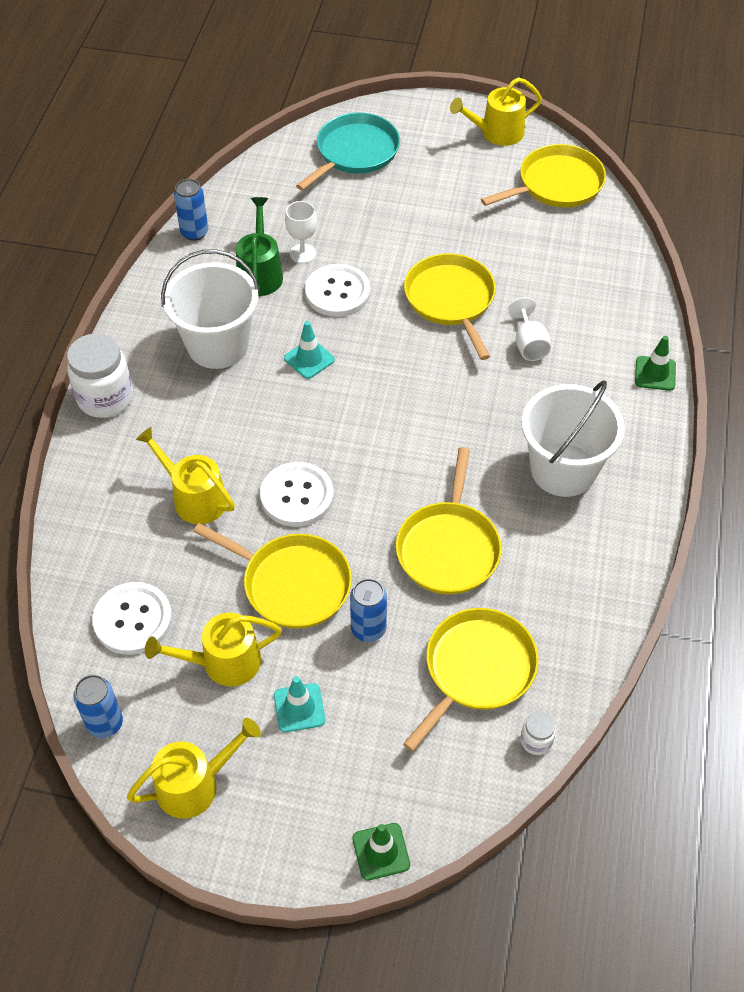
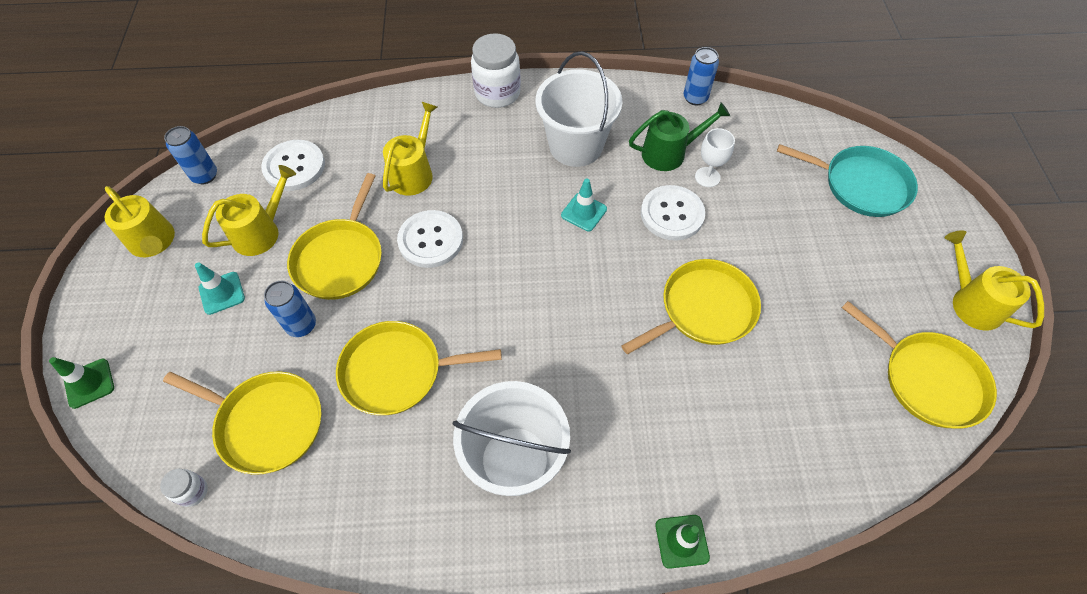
camera: 75 degrees right, 5 degrees up
(223, 662) = (261, 232): yellow watering can -> yellow watering can turned 75 degrees clockwise
(529, 344) = (673, 395): white goblet -> none

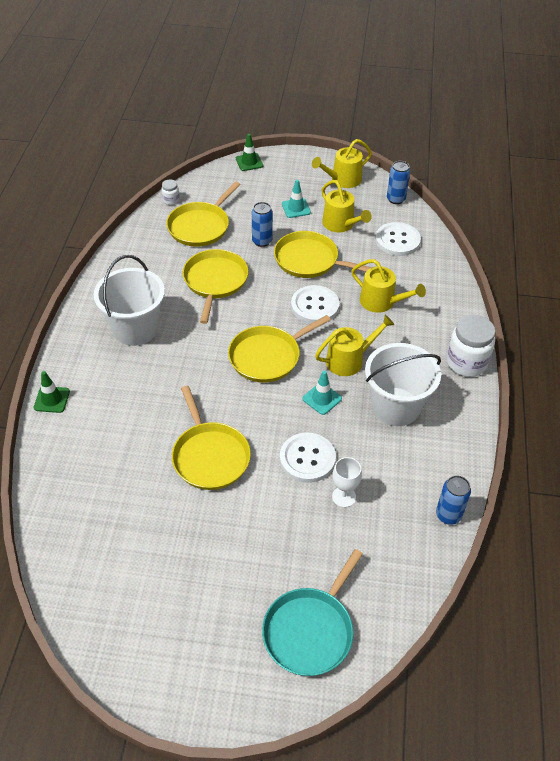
camera: 100 degrees right, 10 degrees down
(669, 153) = (377, 474): green watering can -> none
(927, 379) = (97, 596): yellow pan -> yellow pan (268, 356)
(971, 303) = (153, 672): yellow watering can -> yellow watering can (349, 360)

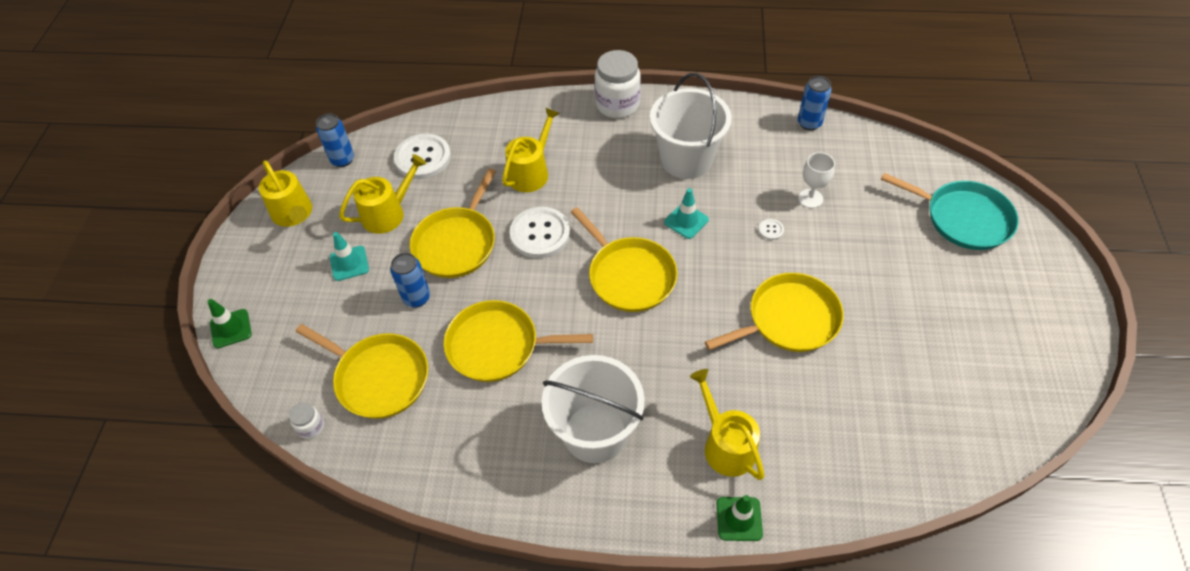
camera: 90 degrees left, 5 degrees up
(307, 458) = (771, 230): white button -> white button, size x0.41
(349, 360) = (625, 199): yellow watering can -> yellow watering can (726, 445)

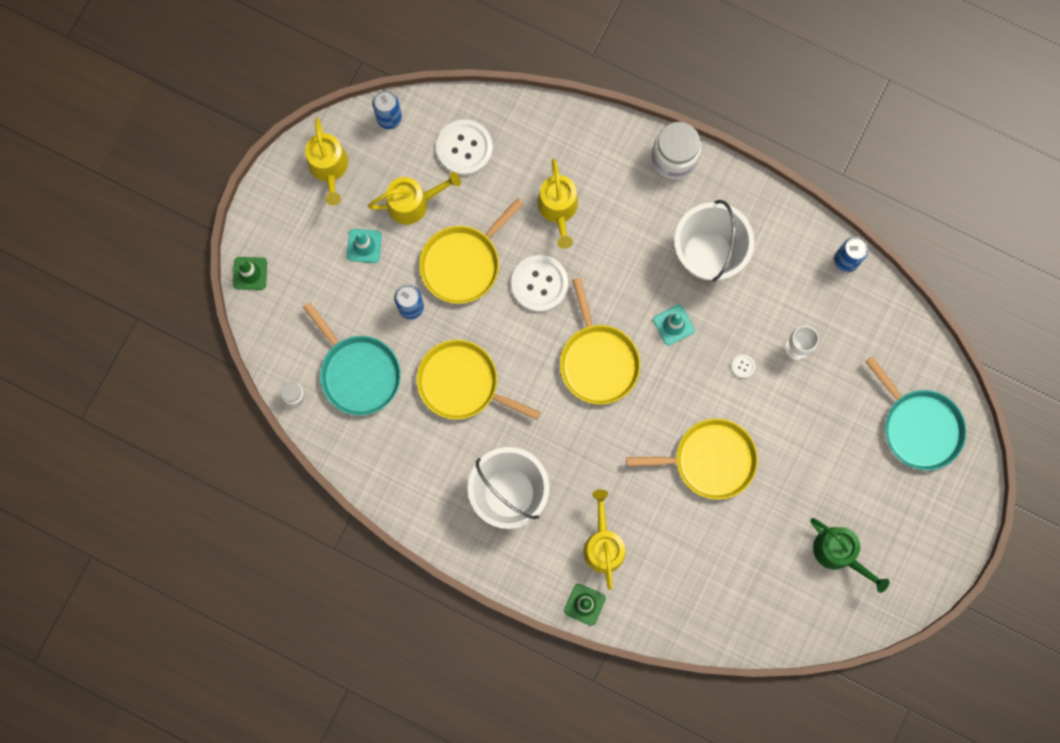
camera: 20 degrees right, 25 degrees up
(379, 377) = (358, 372): yellow pan -> turquoise pan
(531, 172) = (558, 209): yellow watering can -> yellow watering can turned 120 degrees clockwise
(971, 353) = (838, 553): none -> green watering can

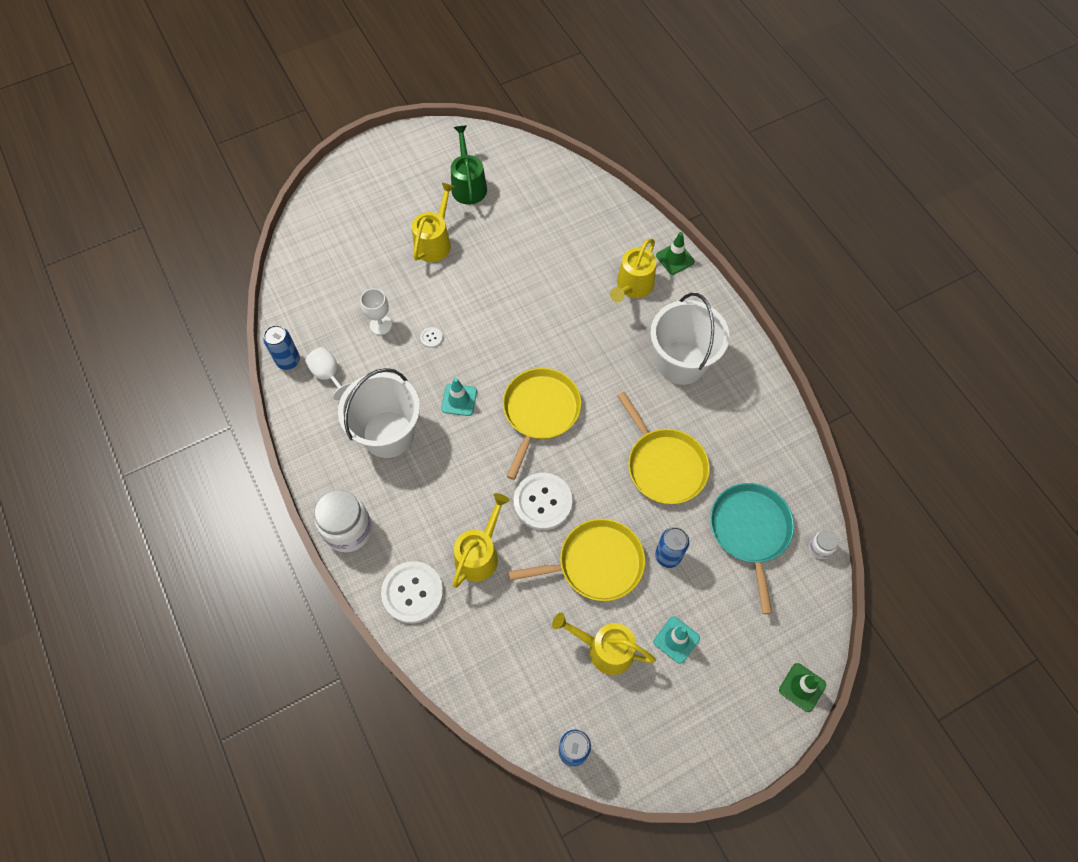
camera: 145 degrees left, 15 degrees down
(329, 168) = (664, 741): yellow watering can -> yellow watering can (434, 242)
(464, 148) = (522, 669): white button -> white button (412, 592)
(710, 460) = (509, 292): yellow pan -> none
(800, 271) = (328, 375): none -> white goblet
(919, 427) = (343, 223): turquoise pan -> none

